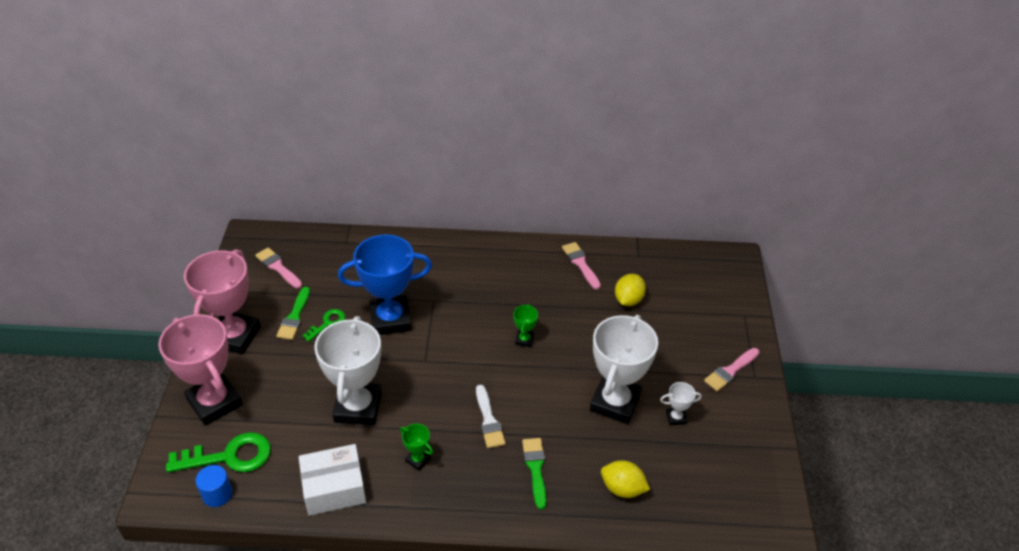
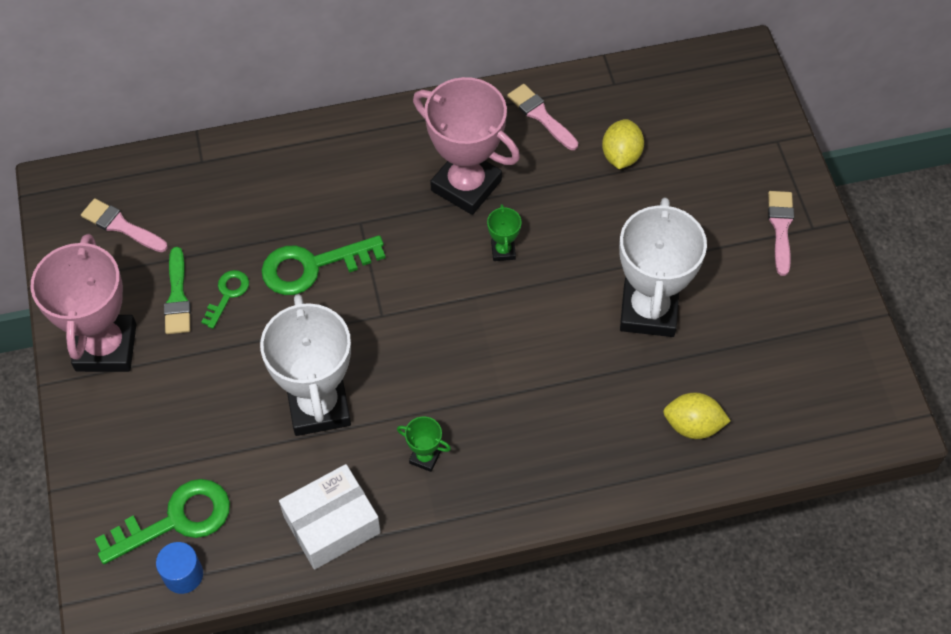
camera: 15 degrees left, 15 degrees up
(214, 402) = (122, 451): pink trophy -> pink trophy (466, 185)
(390, 319) = (312, 266): blue trophy -> green key
(489, 420) = (496, 379): white brush -> none
(535, 468) = (577, 428): green brush -> none
(676, 417) = (730, 311): white trophy -> none
(730, 371) = (780, 228): pink brush -> pink brush turned 150 degrees clockwise

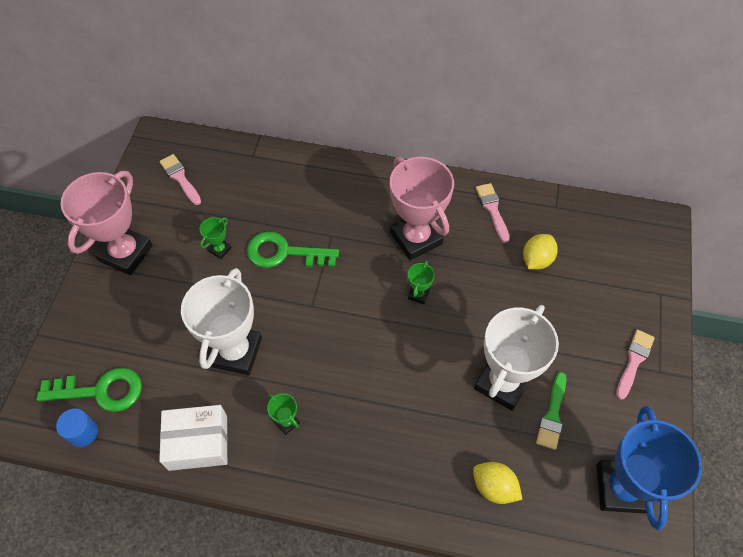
camera: 25 degrees right, 0 degrees up
(177, 297) = (188, 238): green brush -> green brush (552, 415)
(227, 294) = (220, 249): green key -> green trophy
(826, 368) = (621, 488): none -> blue trophy

